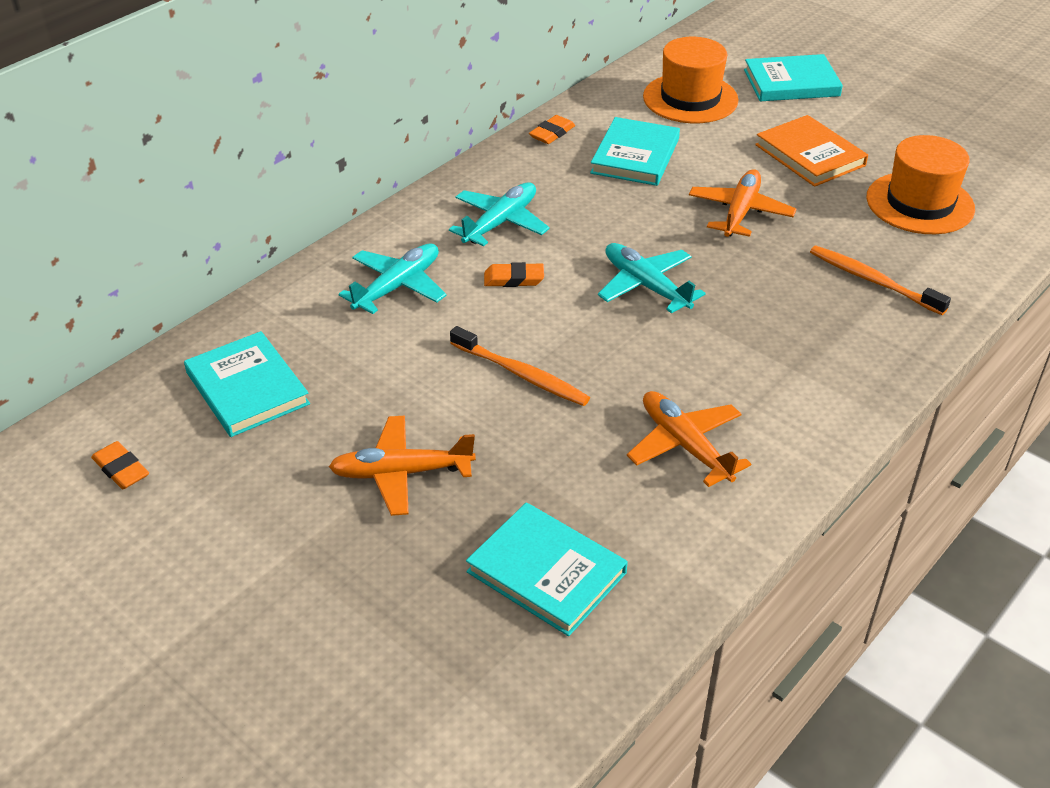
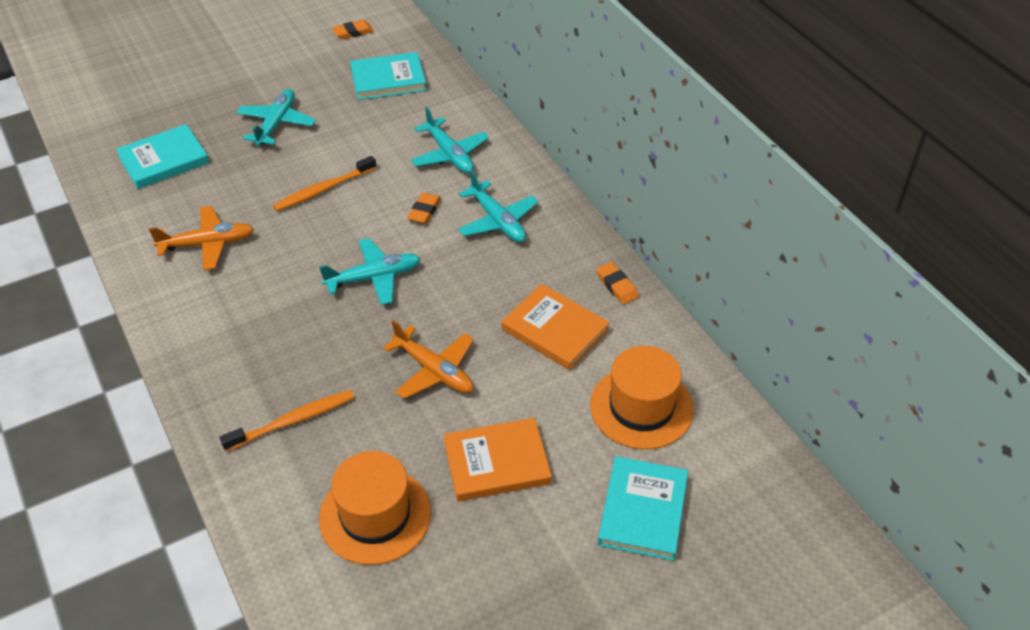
camera: 110 degrees right, 5 degrees up
(401, 473) = (276, 124): orange plane -> turquoise plane
(635, 156) = (554, 330): turquoise book -> orange book

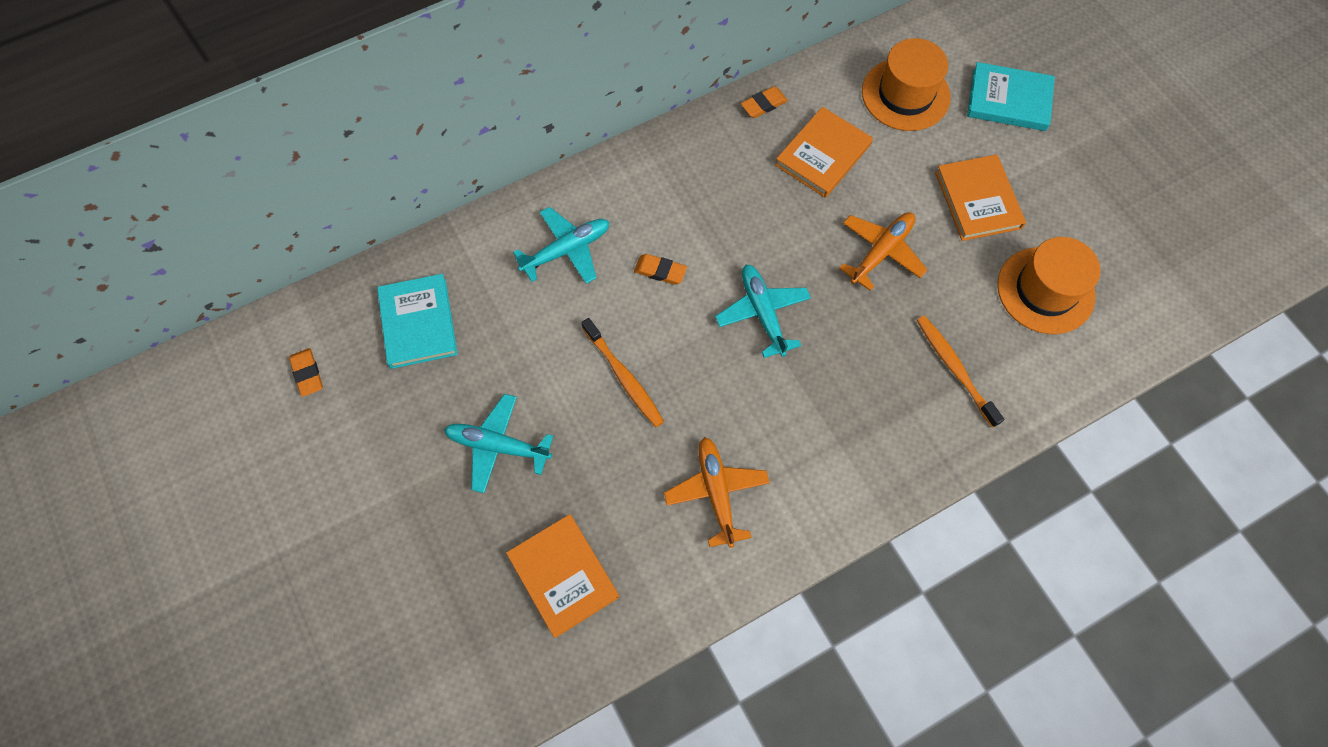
camera: 90 degrees left, 20 degrees up
(164, 160) = (563, 576): turquoise book -> orange book
(497, 221) = (676, 202): turquoise plane -> none

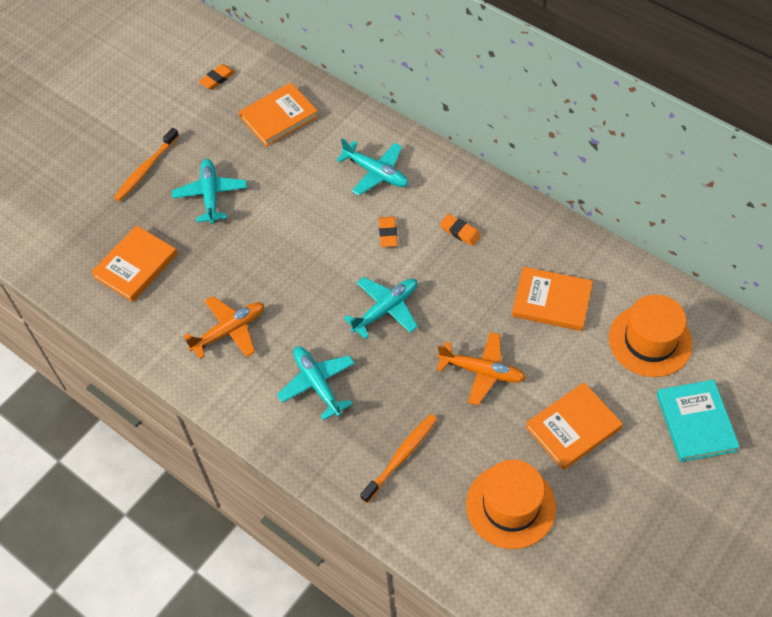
camera: 70 degrees right, 10 degrees down
(418, 323) = (279, 117): turquoise book -> orange book
(624, 377) = (292, 244): orange toothbrush -> orange toothbrush (146, 169)
(763, 104) = (576, 245): orange eraser -> orange eraser (460, 231)
(831, 420) = (317, 384): none -> turquoise plane

